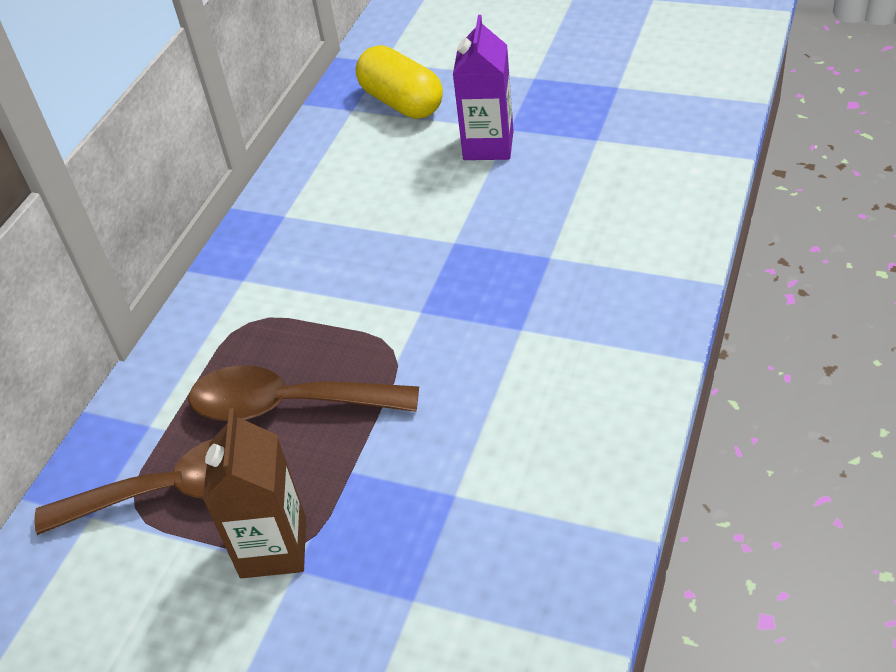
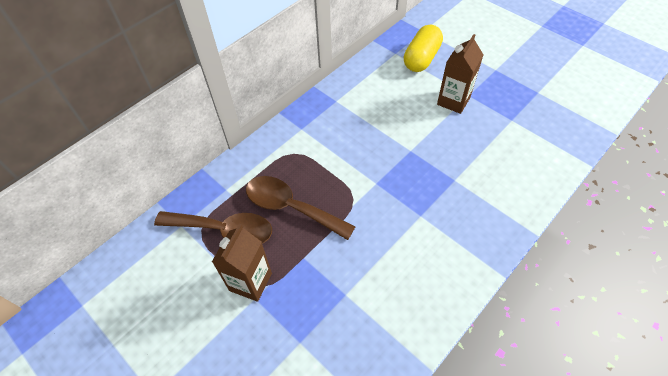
camera: 20 degrees right, 10 degrees up
(401, 103) = (421, 58): yellow capsule -> yellow capsule turned 45 degrees clockwise
(488, 145) = (453, 101): purple carton -> brown carton

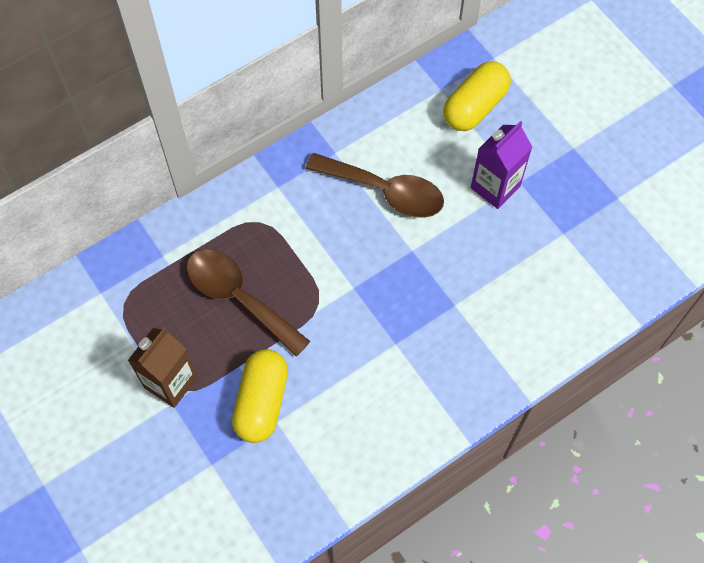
camera: 10 degrees right, 10 degrees up
(224, 230) = (151, 311): brown spoon -> brown spoon (385, 191)
(329, 281) = (261, 402): none -> yellow capsule
(453, 101) = (495, 187): brown carton -> purple carton

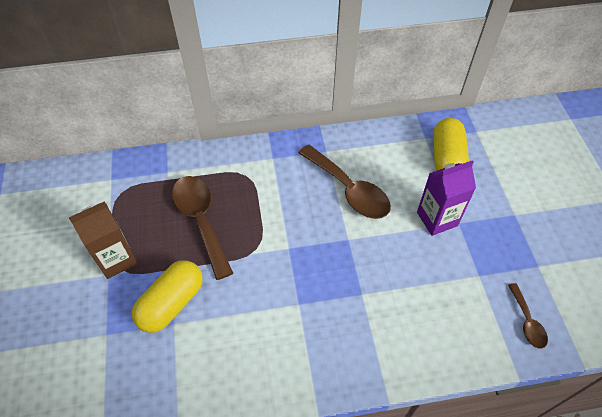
camera: 25 degrees right, 10 degrees down
(474, 106) = (446, 158): yellow capsule -> yellow capsule turned 60 degrees counterclockwise
(627, 263) = (527, 322): none -> brown spoon

